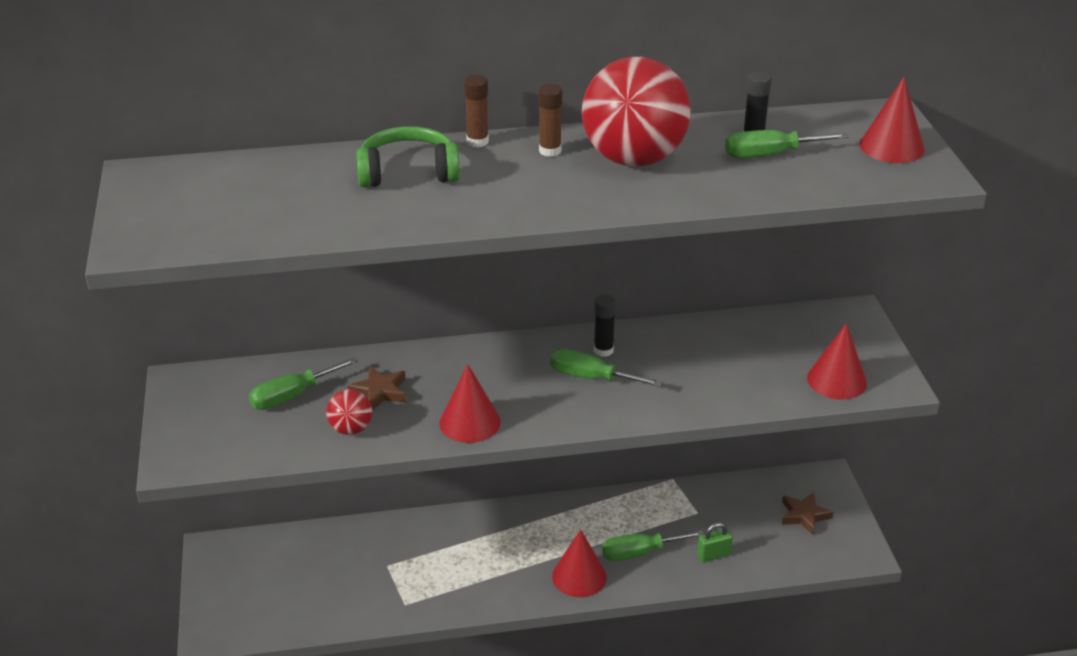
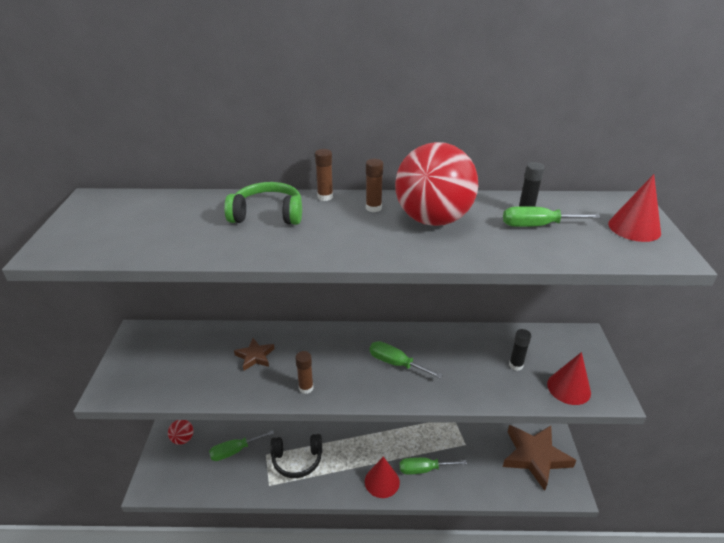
camera: 10 degrees right, 0 degrees up
(292, 396) = (199, 352): green screwdriver -> green screwdriver (235, 451)
(351, 429) = (227, 382): red ball -> red ball (183, 439)
(439, 566) = (297, 460): none -> black headphones
(470, 422) = (306, 388): red cone -> brown glue stick
(603, 350) = (408, 343): black glue stick -> black glue stick (516, 365)
(713, 555) = (471, 478): green padlock -> none
(804, 515) = (535, 457): brown star -> brown star, size x2.05

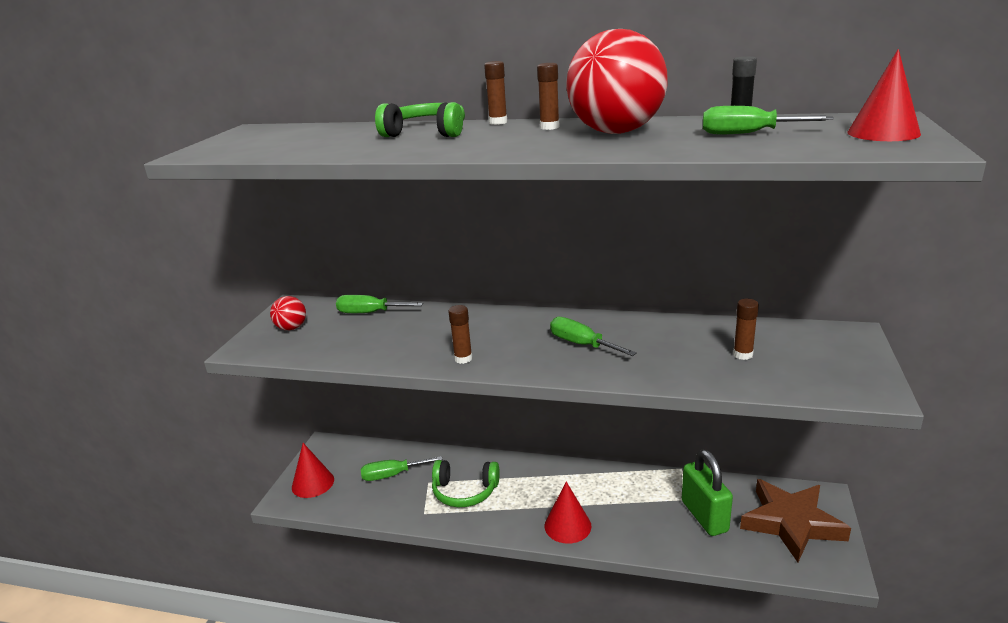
camera: 15 degrees right, 10 degrees down
(183, 439) = (336, 457): red ball -> red ball (291, 328)
(255, 356) = (414, 329): brown star -> none
(297, 460) = (465, 491): black headphones -> green headphones
(424, 469) = (627, 519): green screwdriver -> green screwdriver (370, 313)
(476, 459) = (704, 516): none -> green padlock
(516, 365) = (743, 355): black glue stick -> brown glue stick
(568, 388) = (812, 380): red cone -> red cone (313, 483)

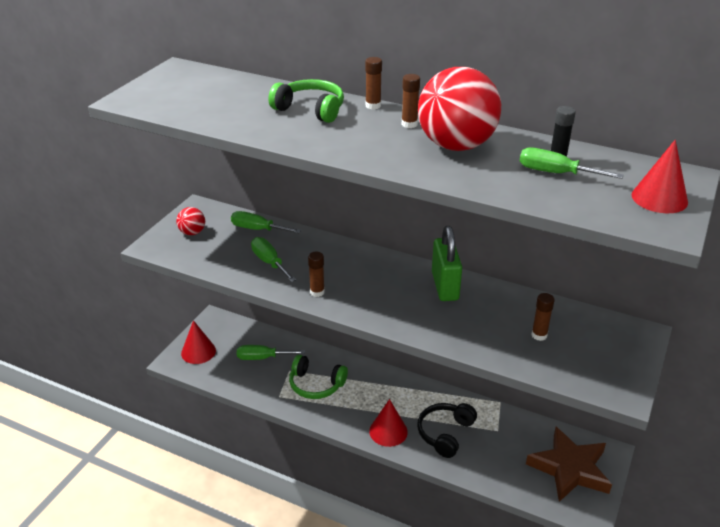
camera: 10 degrees right, 10 degrees up
(582, 344) = (415, 297): green screwdriver -> green screwdriver (269, 262)
(634, 514) = (445, 433): none -> black headphones
(704, 516) = (501, 447): green padlock -> green padlock (445, 286)

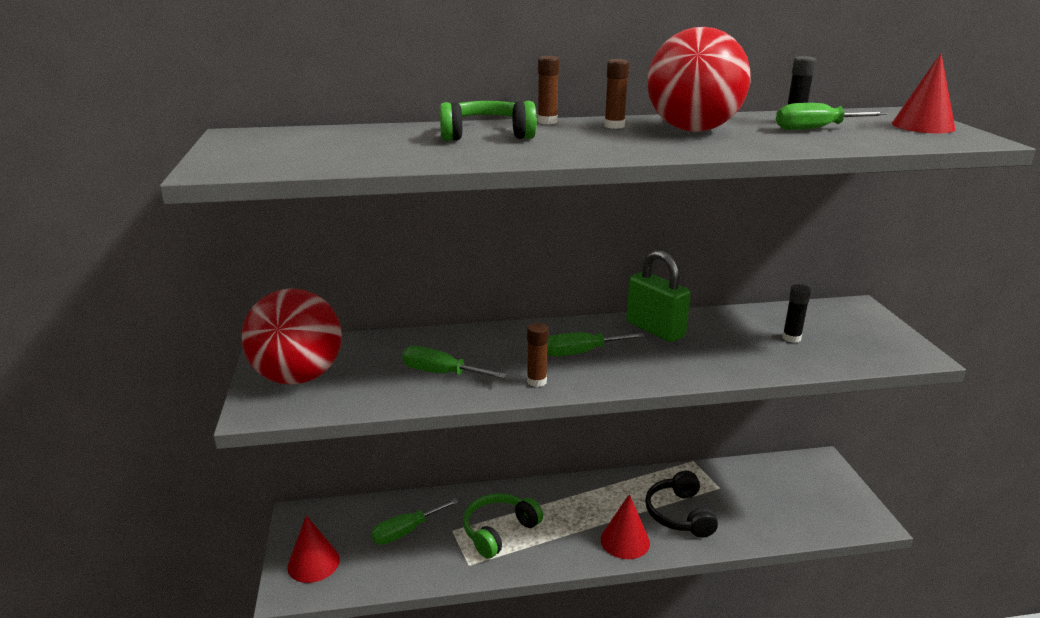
camera: 35 degrees left, 10 degrees down
(192, 232) = (298, 377): red ball -> red ball, size x2.23
(257, 229) = (382, 346): green screwdriver -> green screwdriver (581, 353)
(316, 385) = (499, 531): green headphones -> green headphones turned 150 degrees clockwise
(539, 335) = (791, 338): brown glue stick -> black glue stick
(569, 468) = (812, 490): brown star -> none

